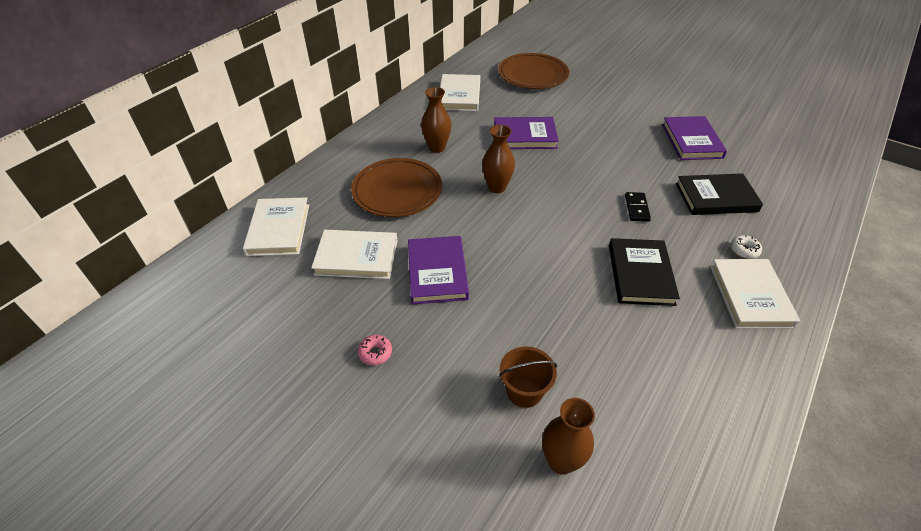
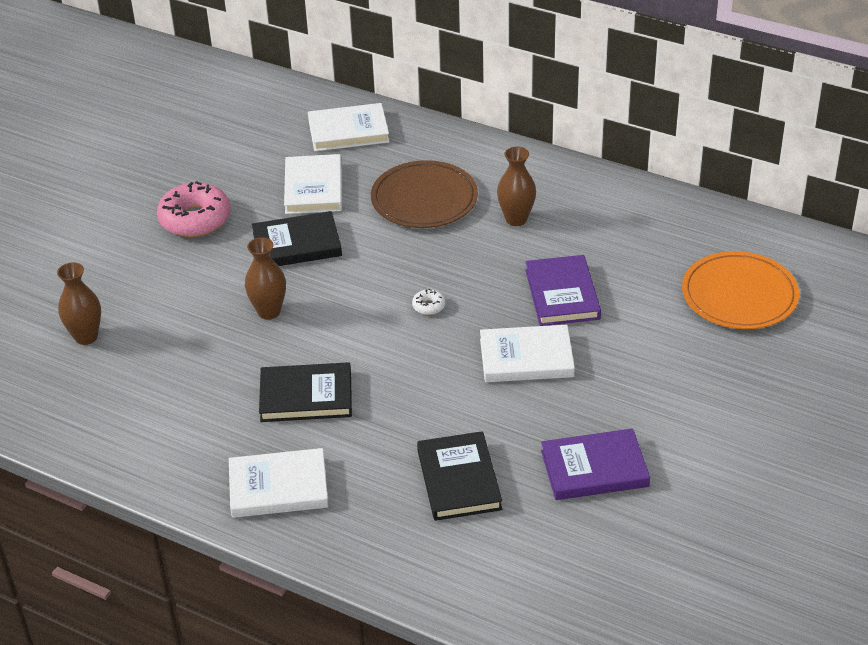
camera: 85 degrees right, 5 degrees down
(375, 353) = (195, 219): pink donut -> pink donut, size x2.33
(437, 272) = (297, 244): purple book -> black book
(459, 95) = (650, 225): white book -> white book (526, 358)
(497, 187) = (444, 276): brown vase -> brown vase (269, 311)
(524, 391) = (154, 312): brown bucket -> none
(533, 74) = (739, 295): brown plate -> orange plate
(636, 208) = (423, 399): black domino -> none
(744, 250) = (356, 494): white donut -> white donut (429, 306)

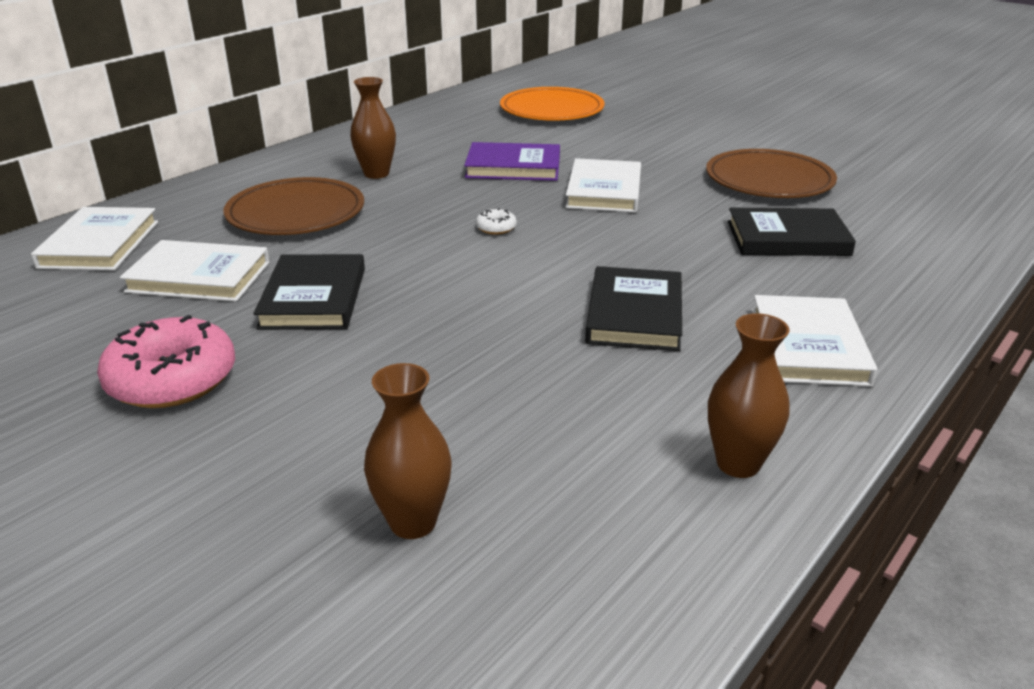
camera: 80 degrees left, 10 degrees down
(269, 311) = (447, 329): brown vase -> brown vase (738, 464)
(594, 469) = (769, 180): purple book -> brown plate

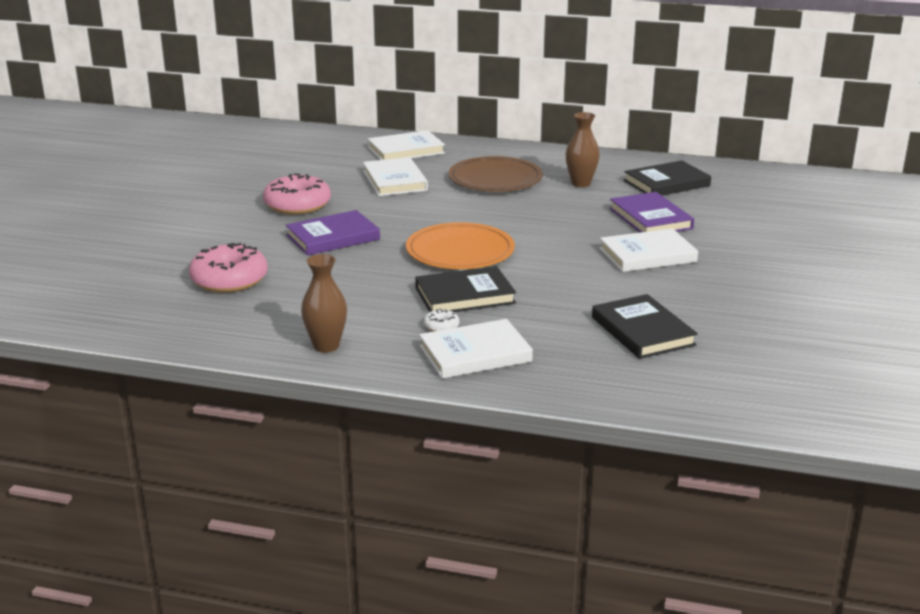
camera: 65 degrees right, 5 degrees down
(314, 298) = (399, 211): black book -> black book (666, 183)
(345, 373) = (333, 237): none -> purple book
(413, 522) = (229, 280): brown vase -> pink donut
(496, 228) = (540, 234): white donut -> white donut (441, 326)
(551, 110) = (795, 207): orange plate -> orange plate (460, 251)
(769, 180) = (758, 312): brown plate -> none

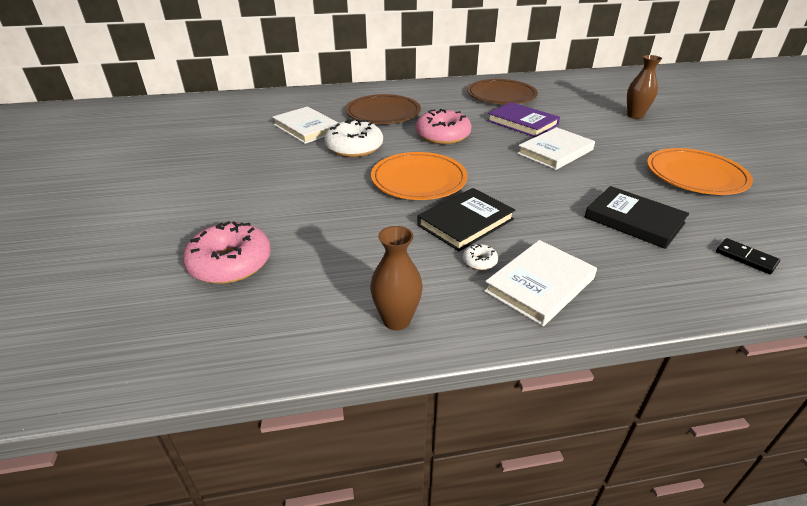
camera: 25 degrees left, 10 degrees up
(297, 205) = (240, 165): pink donut -> pink donut (442, 135)
(333, 237) = (298, 191): purple book -> none
(406, 150) = (293, 102): white book -> none
(426, 209) = (354, 147): none -> white donut
(581, 183) = (446, 105): brown vase -> brown vase (635, 115)
(666, 183) = (501, 95): black book -> brown plate
(714, 384) = (746, 258): none -> black domino
(785, 310) = (695, 175): none -> orange plate

